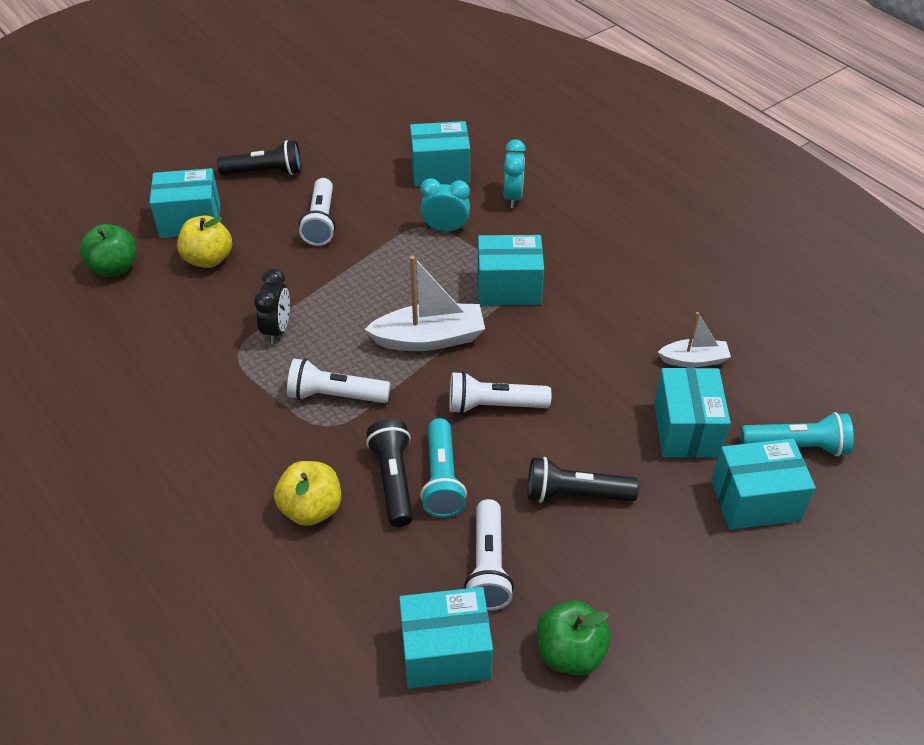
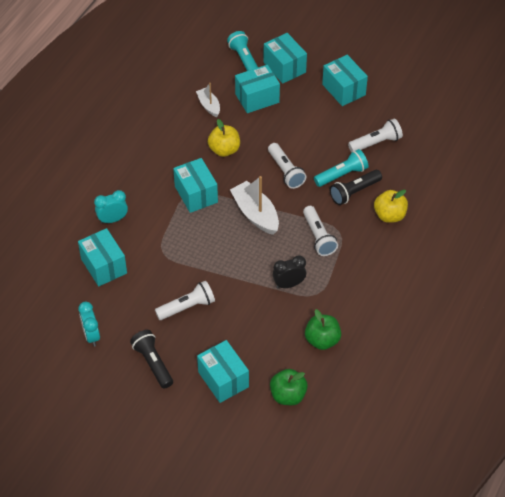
camera: 115 degrees left, 5 degrees up
(208, 259) = (252, 349): yellow apple -> yellow apple (224, 150)
(445, 229) = (160, 241): turquoise clock -> turquoise clock (91, 335)
(445, 652) = (424, 142): turquoise box -> turquoise box (343, 90)
(570, 652) = (397, 105): green apple -> green apple (322, 340)
(575, 494) = (319, 126): black flashlight -> none

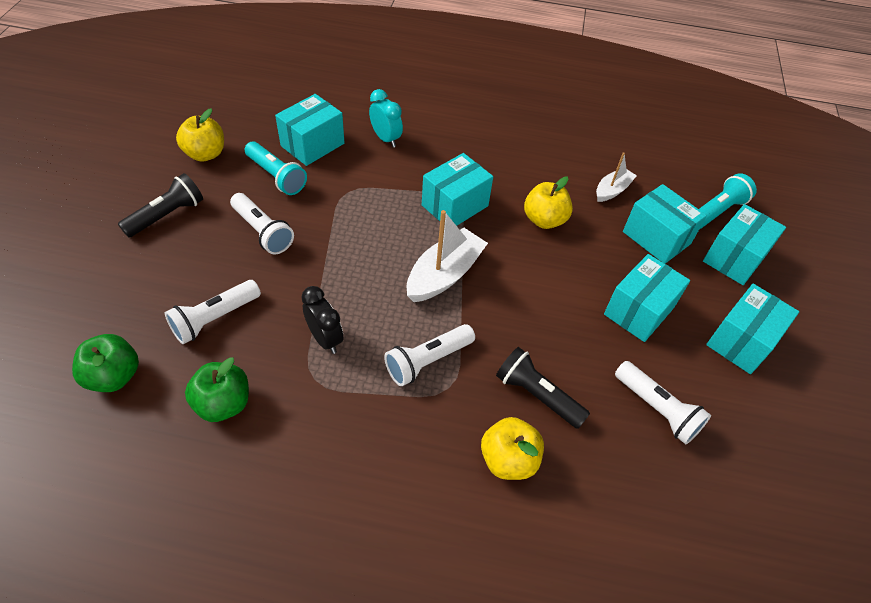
camera: 70 degrees right, 0 degrees up
(91, 335) = (205, 154): turquoise clock -> yellow apple
(223, 379) = (142, 292): turquoise box -> turquoise box (638, 311)
(285, 171) = (538, 295): white flashlight -> white flashlight (214, 318)
(342, 175) = (564, 371): turquoise flashlight -> turquoise flashlight (276, 176)

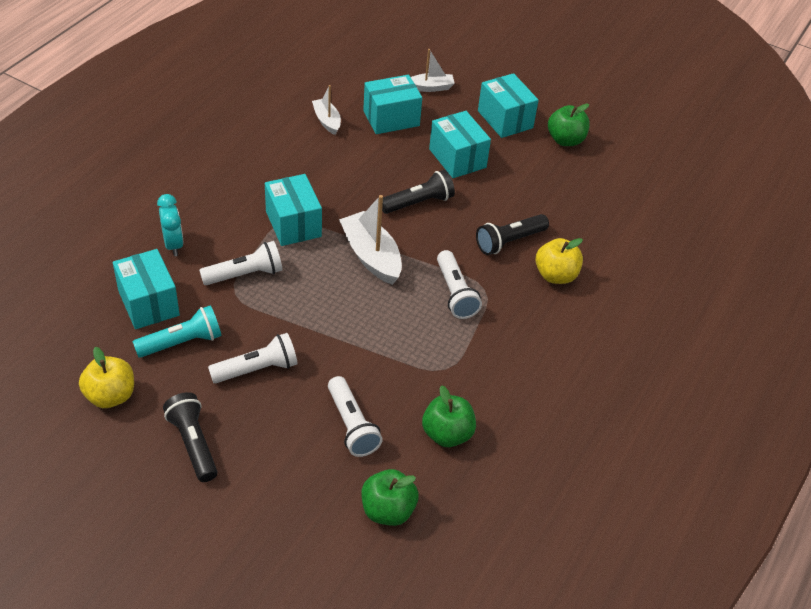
camera: 70 degrees left, 5 degrees down
(325, 339) = (407, 352): black clock -> none
(386, 139) = (173, 244): turquoise clock -> turquoise clock turned 90 degrees clockwise
(544, 220) = (339, 174): yellow apple -> none
(545, 293) = (418, 203): none -> black flashlight
(657, 409) = (543, 185): white flashlight -> white flashlight (245, 275)
(717, 211) = (380, 74): turquoise flashlight -> none
(734, 258) = (430, 87): turquoise box -> white boat
(758, 416) = (565, 140): none -> green apple

